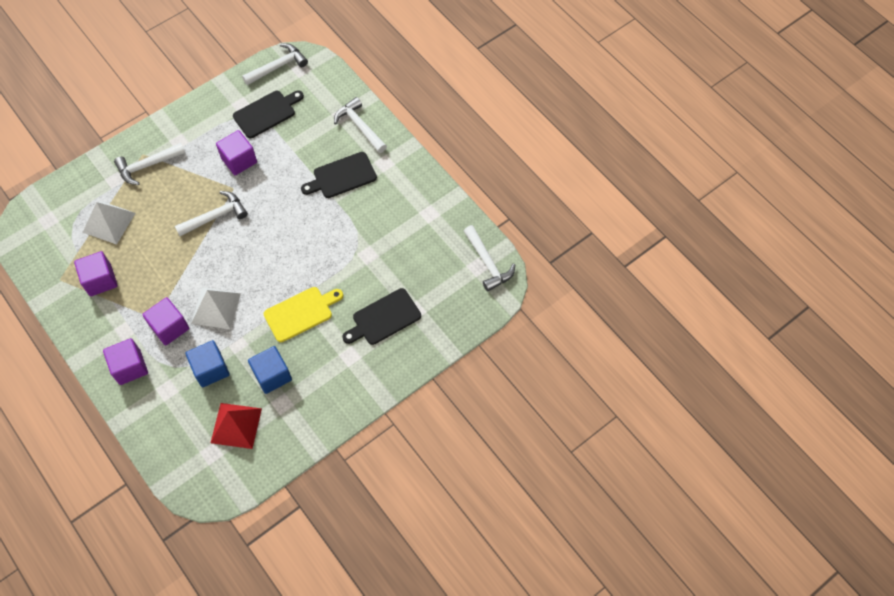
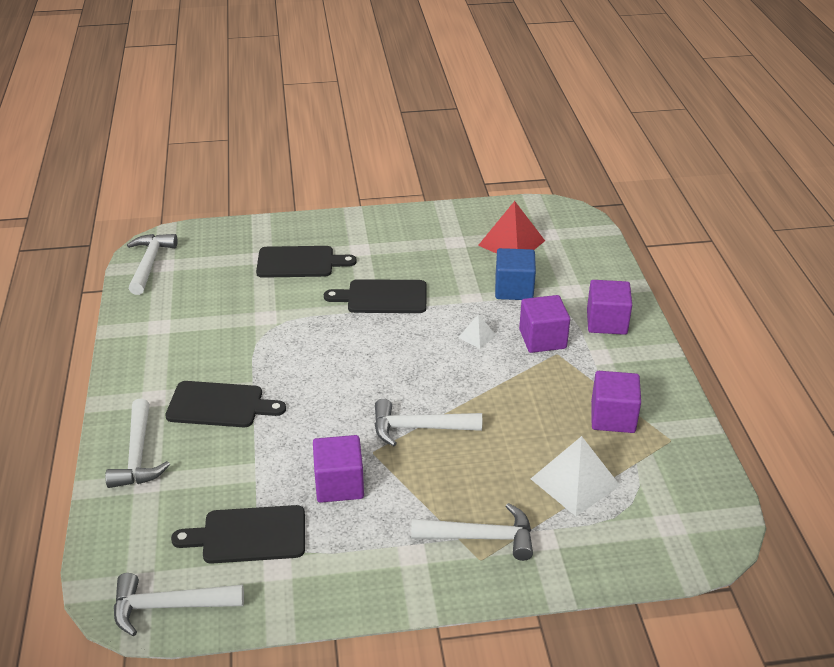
camera: 150 degrees left, 25 degrees down
(216, 308) = (477, 336): white pyramid -> white pyramid, size x0.51
(272, 375) = (450, 263): blue cube -> none
(301, 313) = (382, 297): yellow cutting board -> black cutting board

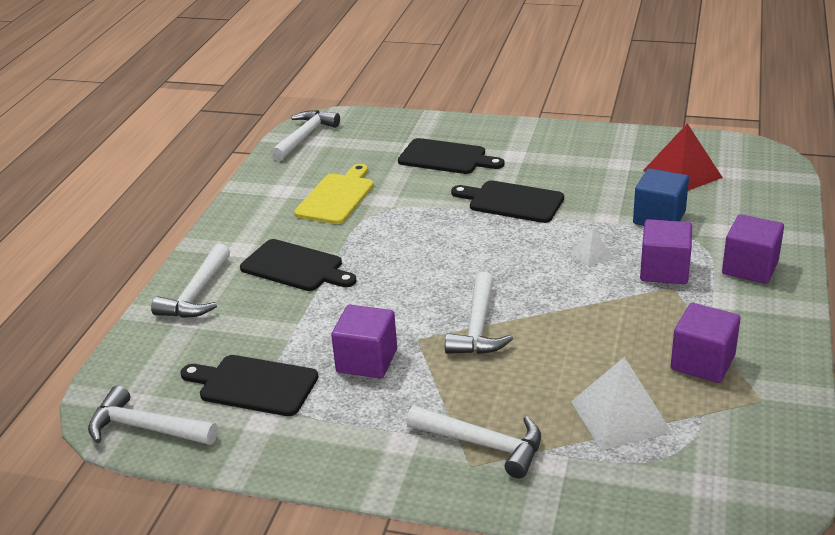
camera: 25 degrees right, 5 degrees down
(218, 323) = (337, 197): none -> yellow cutting board
(418, 428) = (478, 327): white hammer -> white hammer turned 105 degrees counterclockwise

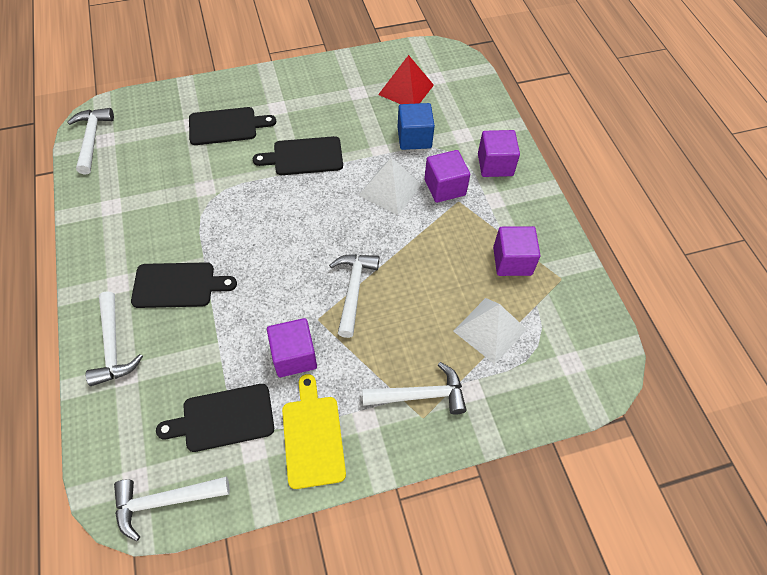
camera: 35 degrees left, 25 degrees up
(337, 197) = (164, 198): yellow cutting board -> yellow cutting board (313, 436)
(478, 327) = (353, 290): white hammer -> white hammer turned 150 degrees counterclockwise
(592, 254) = (390, 189): white pyramid -> white pyramid, size x1.98

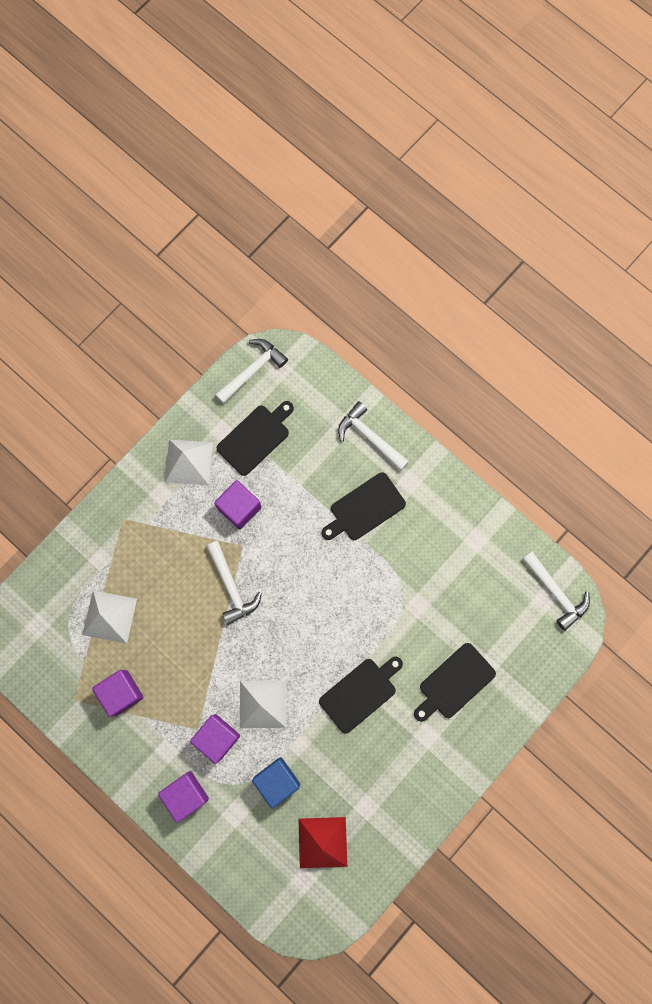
camera: 150 degrees right, 20 degrees up
(313, 436) = (189, 462): yellow cutting board -> white pyramid
(420, 395) = (133, 534): white hammer -> none

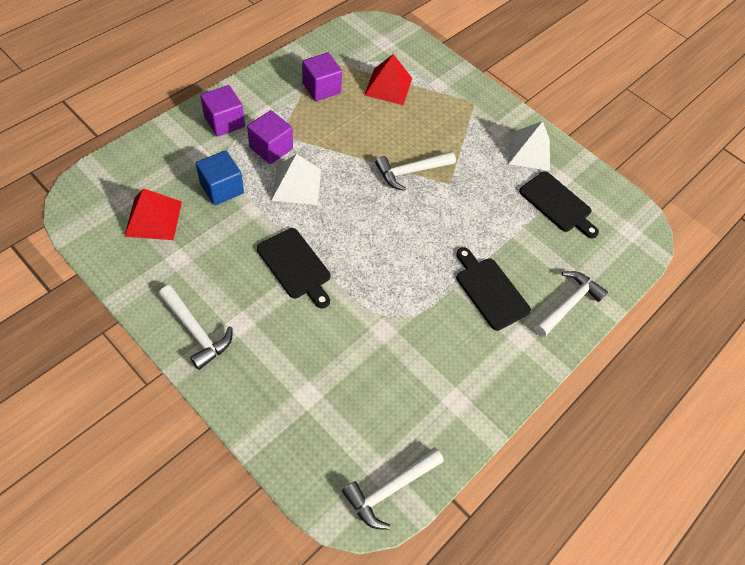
camera: 85 degrees right, 20 degrees down
(109, 616) = (388, 86): white pyramid -> red pyramid
(239, 508) = (487, 185): purple cube -> none
(253, 370) = (625, 208): white hammer -> white hammer (196, 331)
(454, 683) = (293, 358): black cutting board -> none

